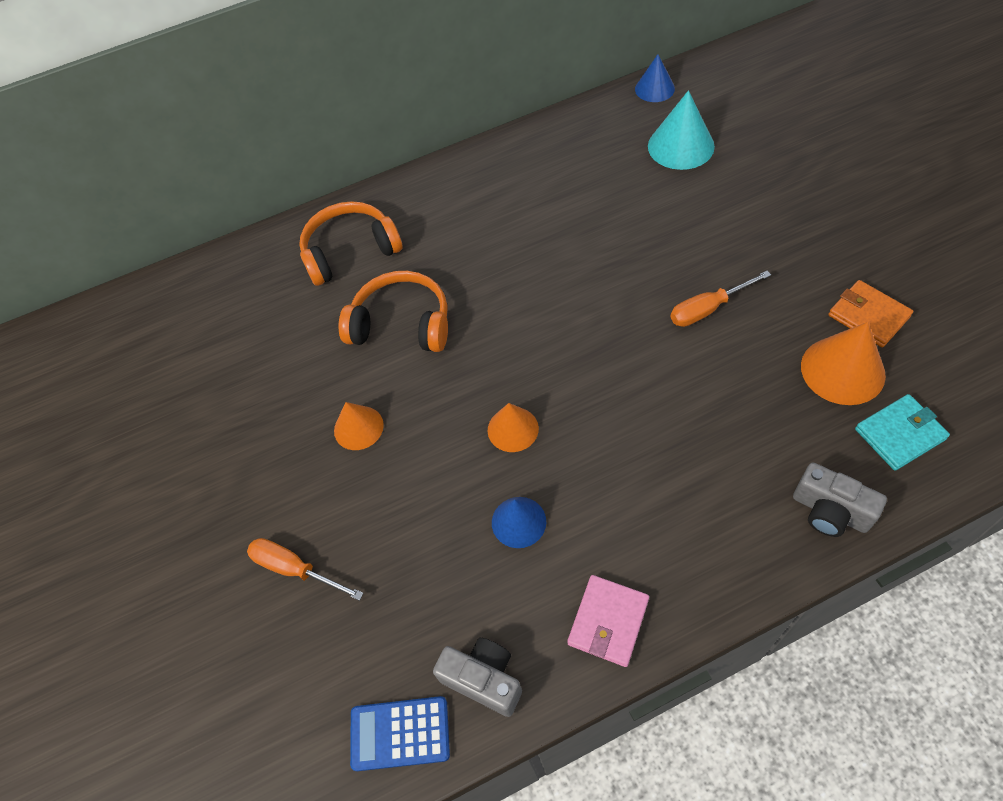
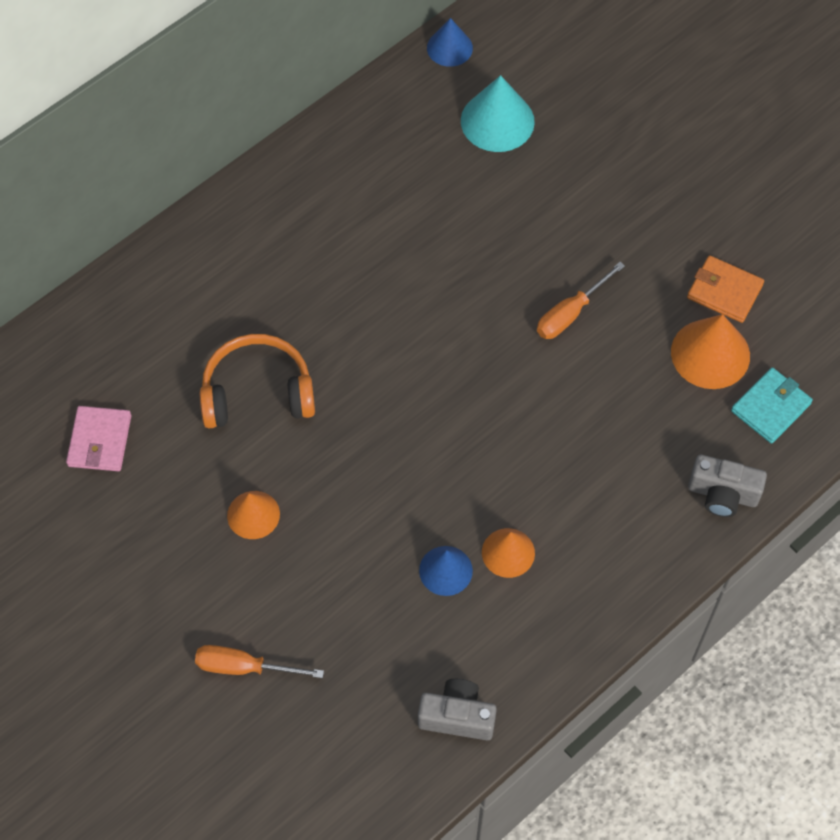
camera: 25 degrees left, 5 degrees up
(350, 251) = (166, 318): orange headphones -> none
(400, 733) = (398, 780): blue calculator -> none
(513, 429) = (412, 481): orange cone -> orange cone (508, 552)
(608, 621) = (553, 639): pink wallet -> pink wallet (100, 441)

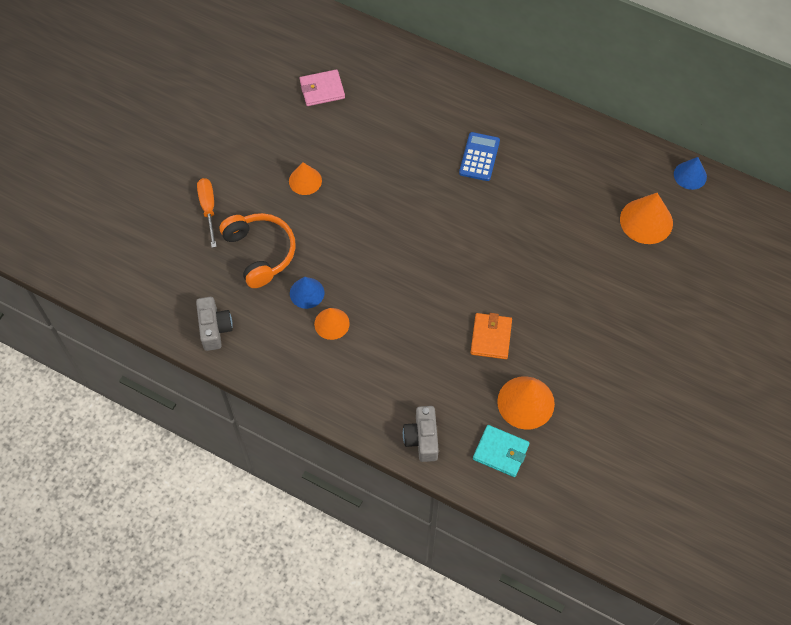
camera: 70 degrees right, 0 degrees up
(257, 393) = (385, 155): orange headphones -> orange headphones (260, 252)
(314, 275) = (479, 157): none -> blue calculator
(497, 121) = (646, 221): turquoise cone -> orange cone
(570, 313) = (518, 308): orange screwdriver -> none
(724, 291) = (579, 398): orange wallet -> orange wallet (491, 337)

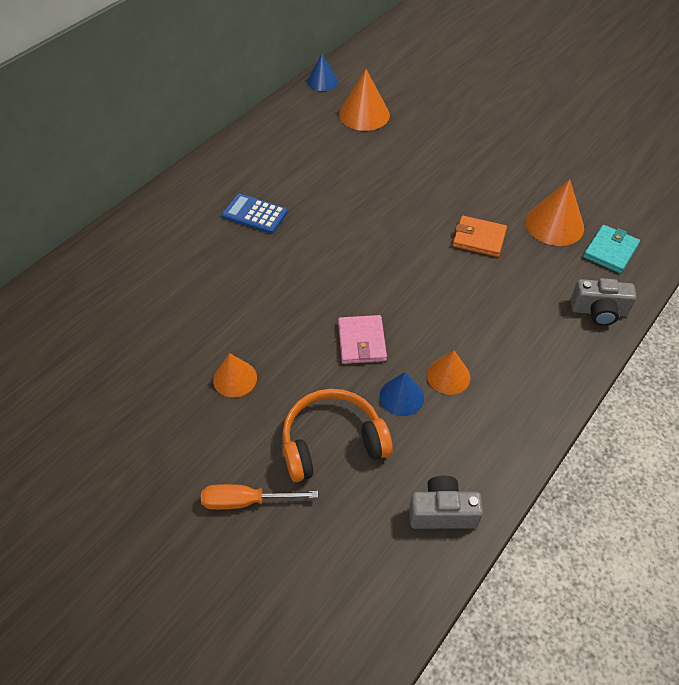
camera: 80 degrees left, 10 degrees down
(322, 90) = (101, 343): pink wallet -> pink wallet (361, 342)

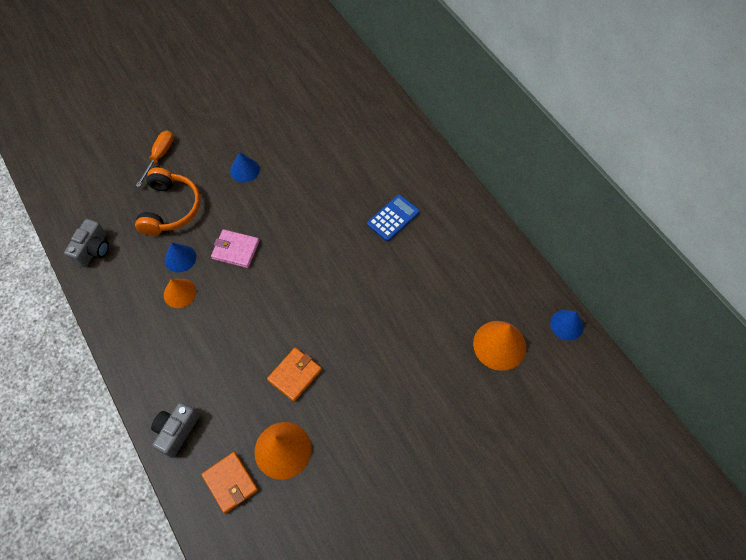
camera: 110 degrees right, 10 degrees up
(235, 378) = (244, 170): orange cone -> blue cone
(610, 251) = (230, 482): turquoise wallet -> orange wallet

